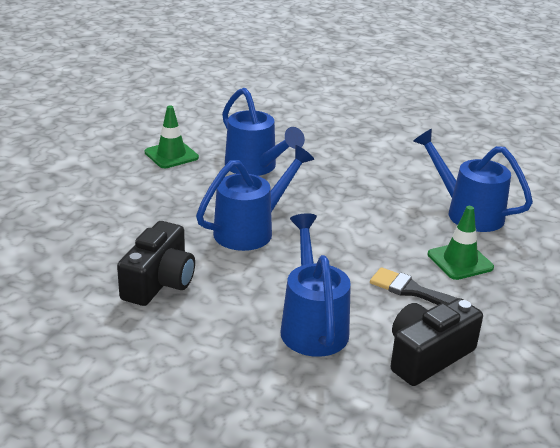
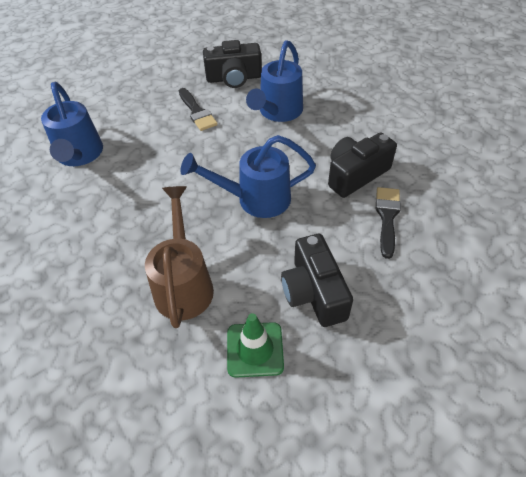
camera: 145 degrees left, 20 degrees up
(105, 254) = (387, 217): none -> black brush
(147, 189) = (314, 292): none -> black camera
(255, 167) = (183, 284): blue watering can -> brown watering can
(460, 261) = (142, 121): green traffic cone -> none

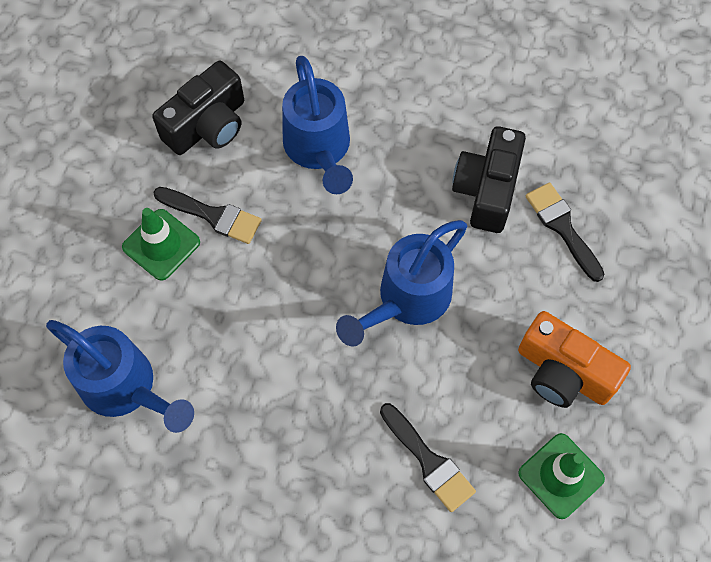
camera: 40 degrees left, 15 degrees up
(161, 110) = (161, 244): none -> green traffic cone
(183, 284) = (429, 461): brown watering can -> black brush
(314, 292) = (563, 372): black camera -> orange camera

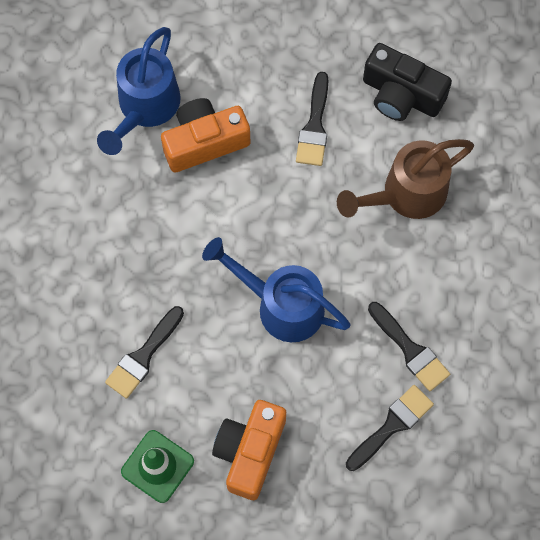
camera: 75 degrees right, 5 degrees up
(161, 244) = (275, 94): green traffic cone -> none
(192, 332) = (204, 142): none -> orange camera
(319, 149) = (406, 194): blue watering can -> brown watering can
(487, 190) = (410, 350): black camera -> black brush

